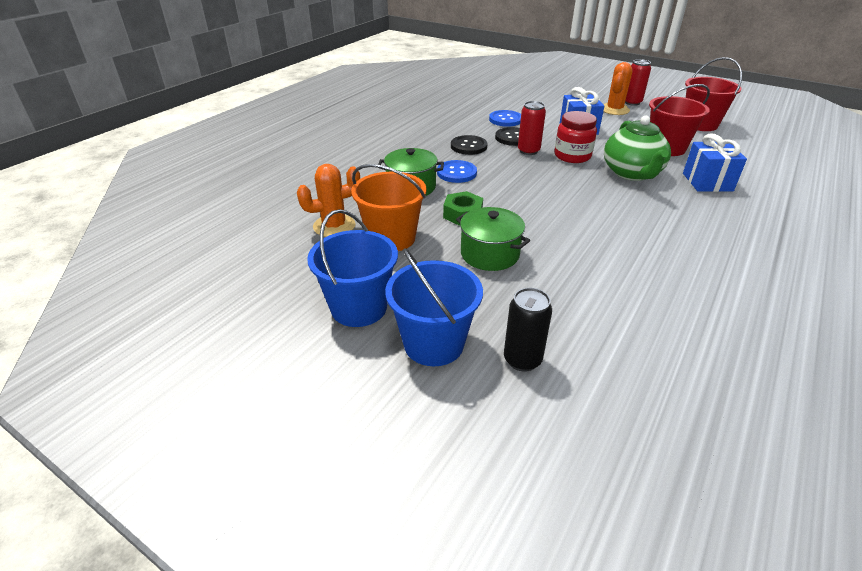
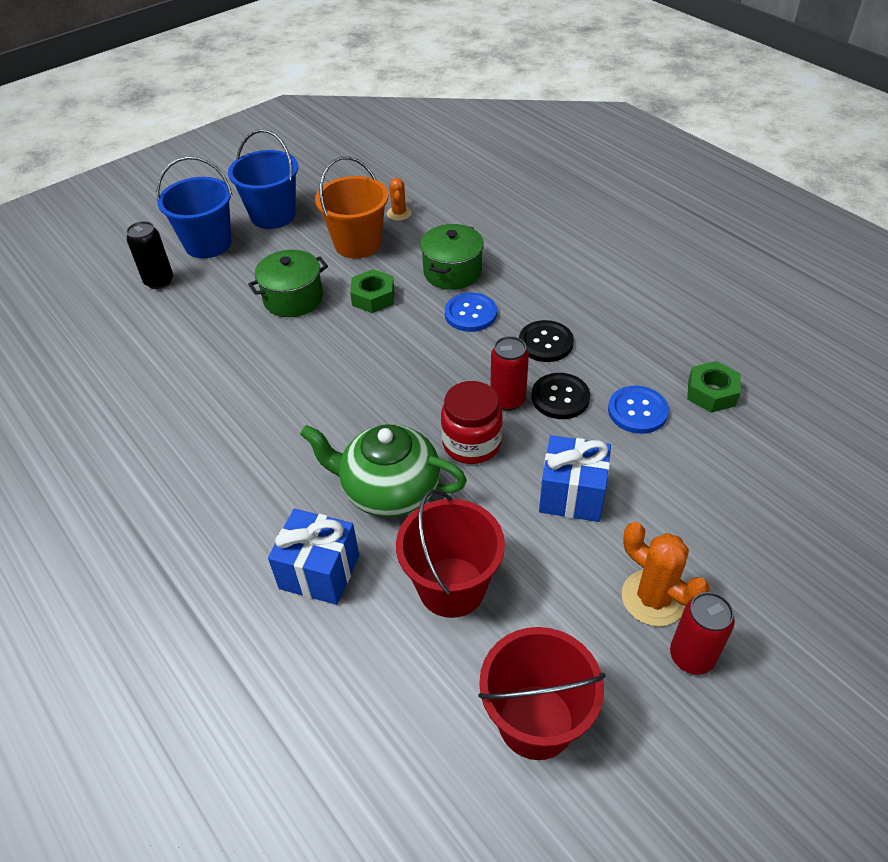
camera: 110 degrees right, 10 degrees up
(334, 226) = (399, 213): orange cactus -> orange cactus, size x0.60
(477, 106) = (711, 393): none -> green nut

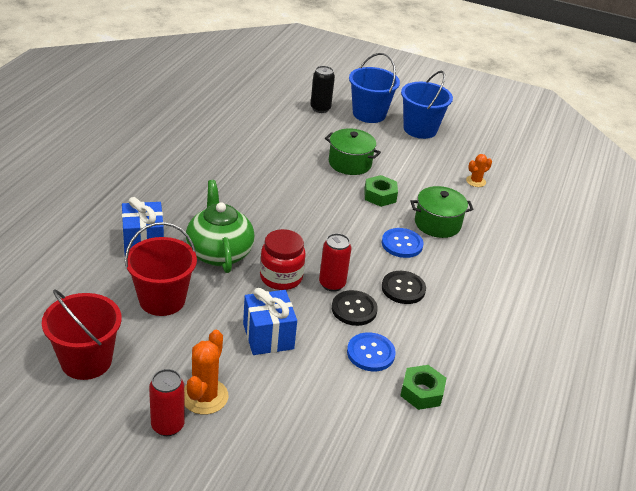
camera: 55 degrees right, 10 degrees down
(358, 244) = (426, 173): orange bucket -> none

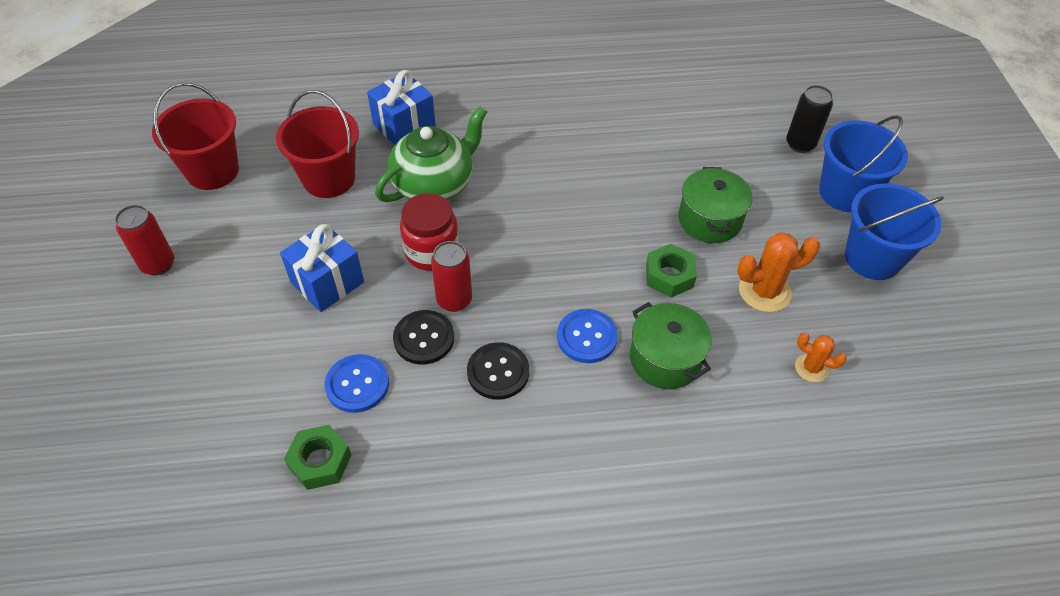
camera: 65 degrees right, 15 degrees up
(204, 396) = (210, 273): orange cactus -> orange cactus (764, 291)

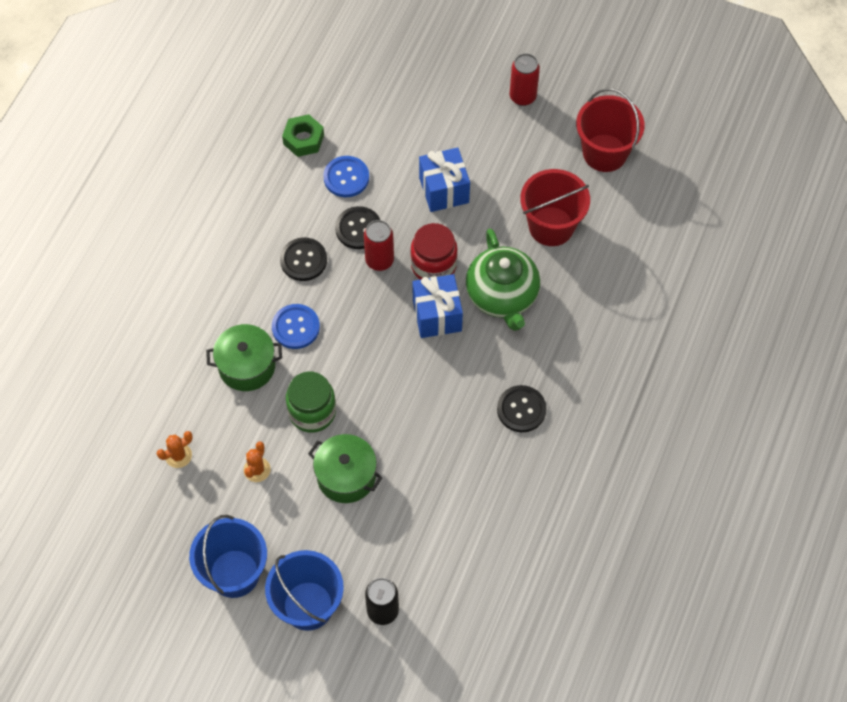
camera: 120 degrees right, 10 degrees up
(404, 126) = (585, 302): blue gift -> blue gift (437, 315)
(546, 129) = (521, 409): none -> black button
(669, 276) = (312, 412): green nut -> green jar
(764, 291) = (257, 469): orange cactus -> orange cactus, size x0.60

